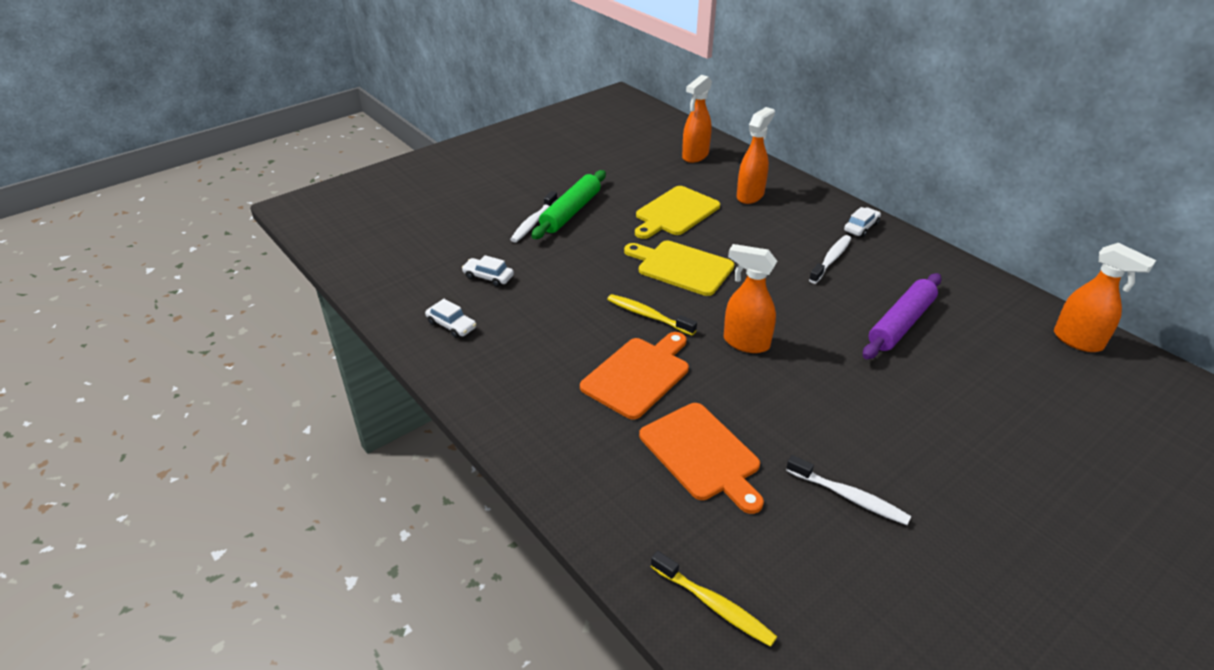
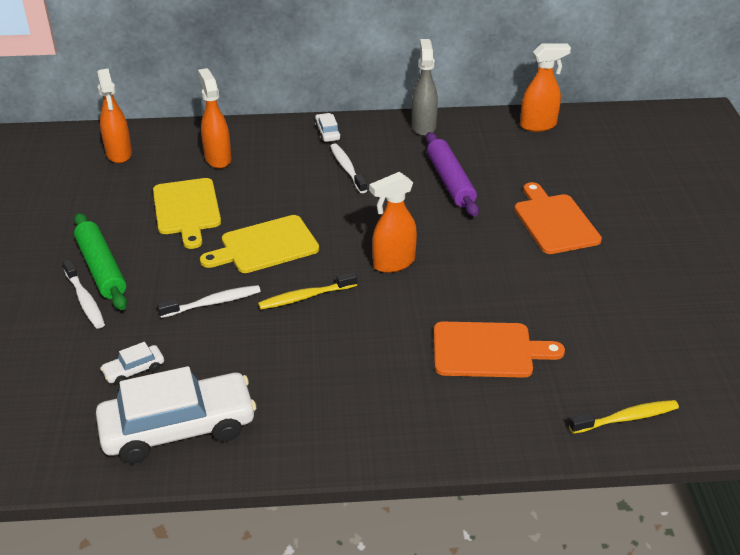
camera: 55 degrees left, 0 degrees up
(451, 325) = (178, 428): white car -> white car, size x2.38
(638, 375) = (371, 340): orange cutting board -> orange cutting board (554, 222)
(849, 497) = (585, 302): white toothbrush -> white toothbrush (213, 303)
(954, 272) = (423, 126): none -> grey spray bottle

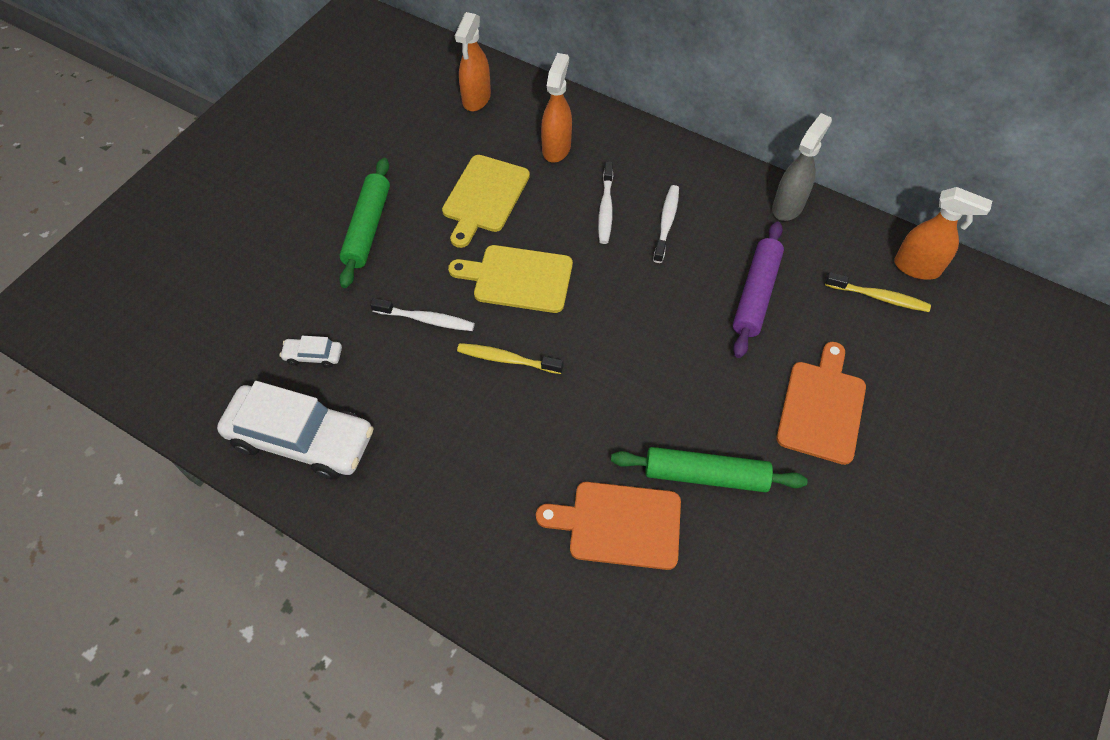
camera: 35 degrees right, 20 degrees up
(85, 300) = (331, 256): white toothbrush -> white toothbrush (605, 208)
(327, 133) = (683, 166): white car -> none
(393, 263) = (616, 366): orange spray bottle -> none
(487, 350) = (619, 524): orange cutting board -> orange cutting board turned 150 degrees clockwise
(517, 293) = (705, 475): none -> green rolling pin
(626, 418) = (684, 692): yellow toothbrush -> yellow toothbrush (879, 297)

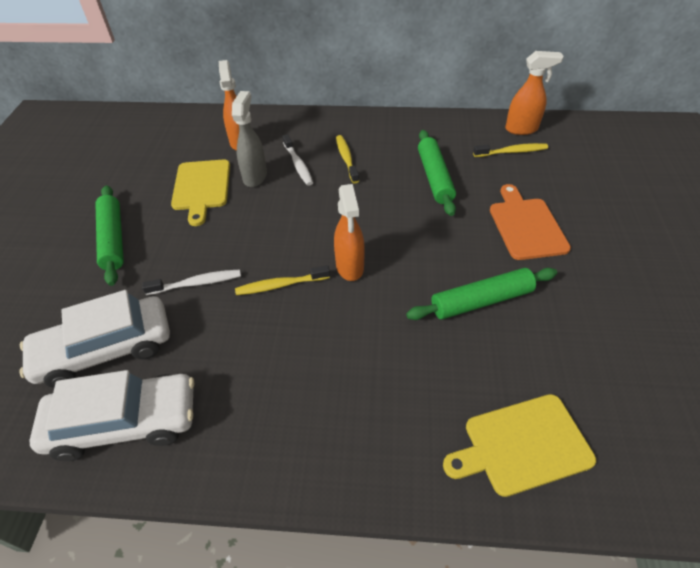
camera: 25 degrees left, 10 degrees down
(313, 355) = (105, 349): white car -> white car, size x2.38
(476, 99) = (163, 133): orange spray bottle -> orange spray bottle (350, 267)
(518, 278) = (258, 228): yellow cutting board -> yellow cutting board (522, 445)
(619, 524) = (442, 364): orange cutting board -> none
(666, 223) = (346, 159): white toothbrush -> yellow toothbrush
(756, 294) = (435, 177): purple rolling pin -> green rolling pin
(788, 206) = (420, 124): grey spray bottle -> grey spray bottle (255, 176)

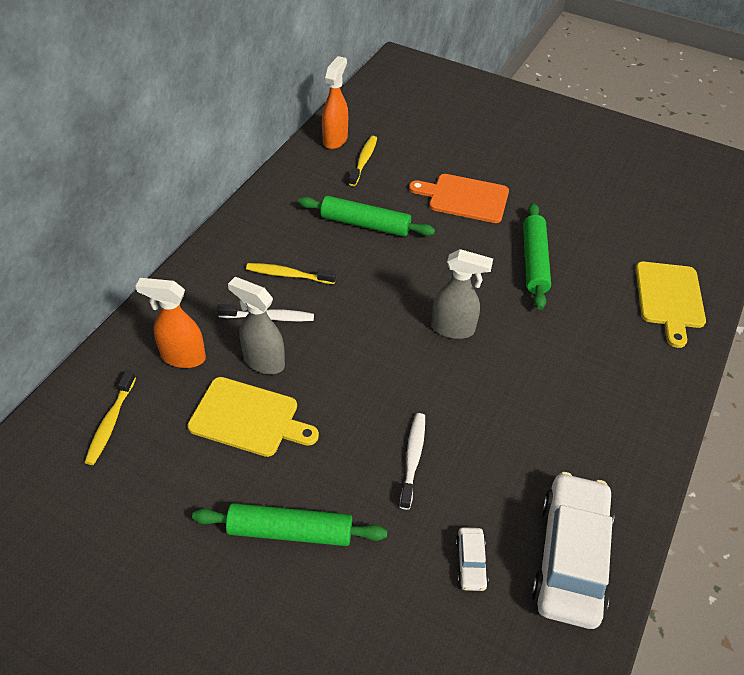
camera: 70 degrees left, 0 degrees up
(105, 349) = (471, 562): white car -> white car, size x0.42
(280, 285) = (451, 388): yellow toothbrush -> yellow toothbrush (110, 423)
(350, 267) = (453, 329): orange spray bottle -> grey spray bottle

